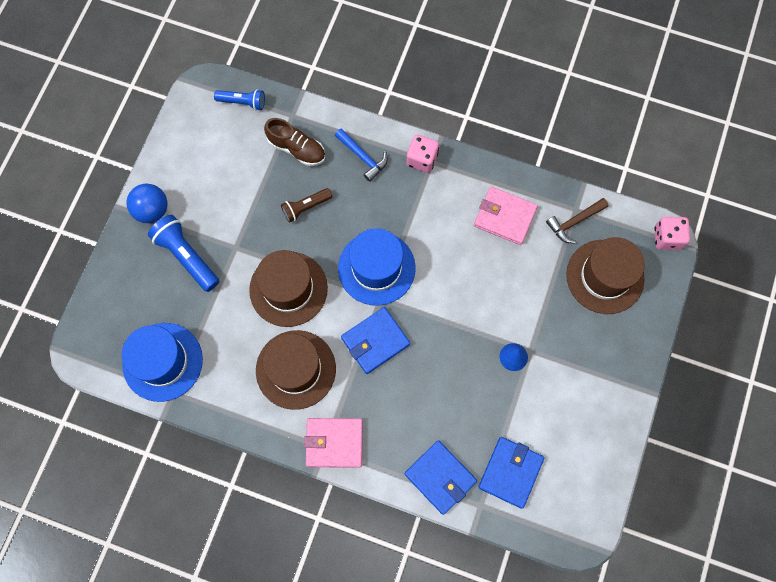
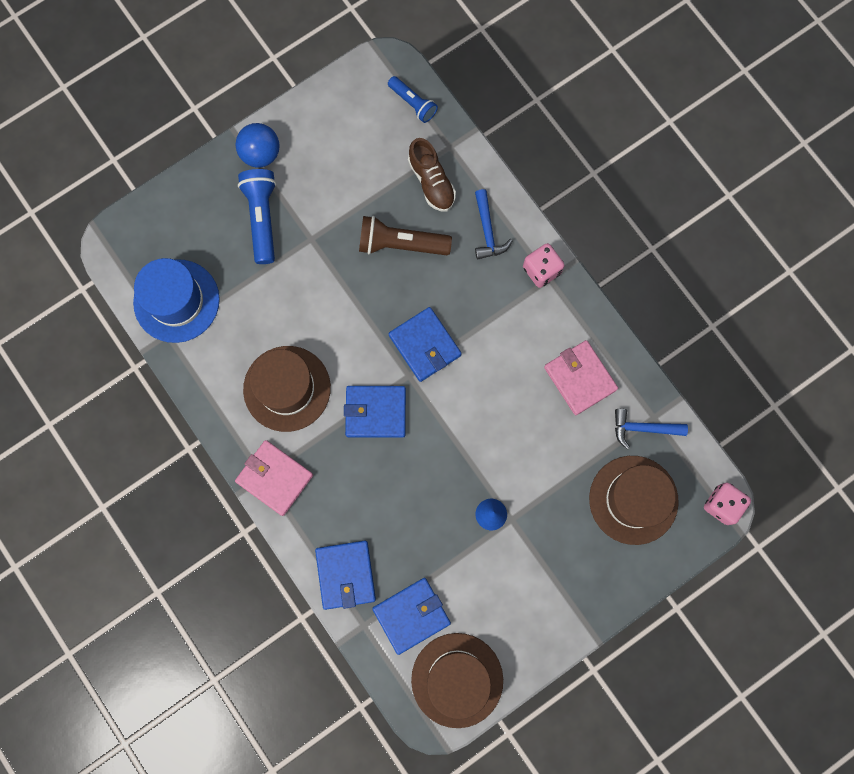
camera: 35 degrees right, 5 degrees up
(288, 289) = (331, 310): brown hat -> brown hat (457, 680)
(306, 207) = (400, 244): brown flashlight -> brown flashlight, size x1.59
(376, 268) = (425, 345): blue hat -> blue wallet
(574, 222) = (643, 428): brown hammer -> blue hammer

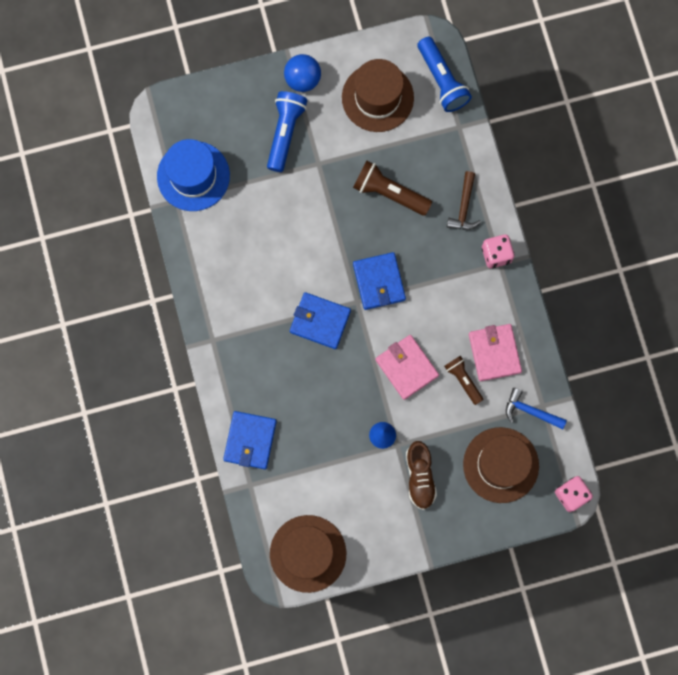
camera: 20 degrees right, 0 degrees up
(274, 478) = (221, 345): pink wallet -> pink wallet (406, 367)
(287, 388) = (256, 277): brown hat -> brown hat (377, 97)
(411, 615) = (290, 490): blue wallet -> none
(413, 103) = (441, 80): blue flashlight -> blue flashlight, size x1.59
(431, 182) = (433, 151): brown shoe -> brown shoe (420, 477)
(487, 231) = (464, 207): blue hammer -> brown hammer
(557, 420) = (463, 380): none -> brown flashlight

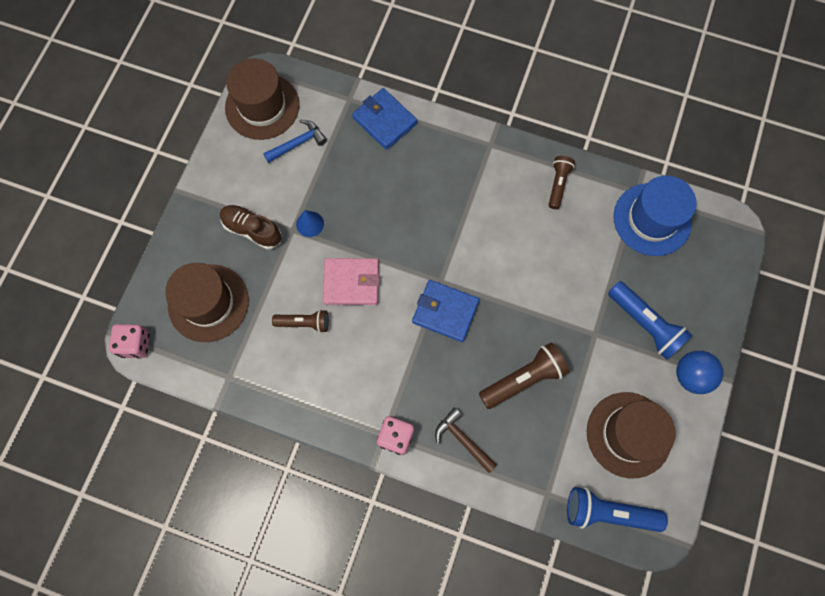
camera: 125 degrees right, 5 degrees down
(212, 264) = (558, 184): none -> brown flashlight
(320, 321) = (445, 238): blue wallet -> none
(494, 353) = (307, 368): pink wallet -> none
(530, 411) = (232, 362): blue hammer -> blue hammer (298, 143)

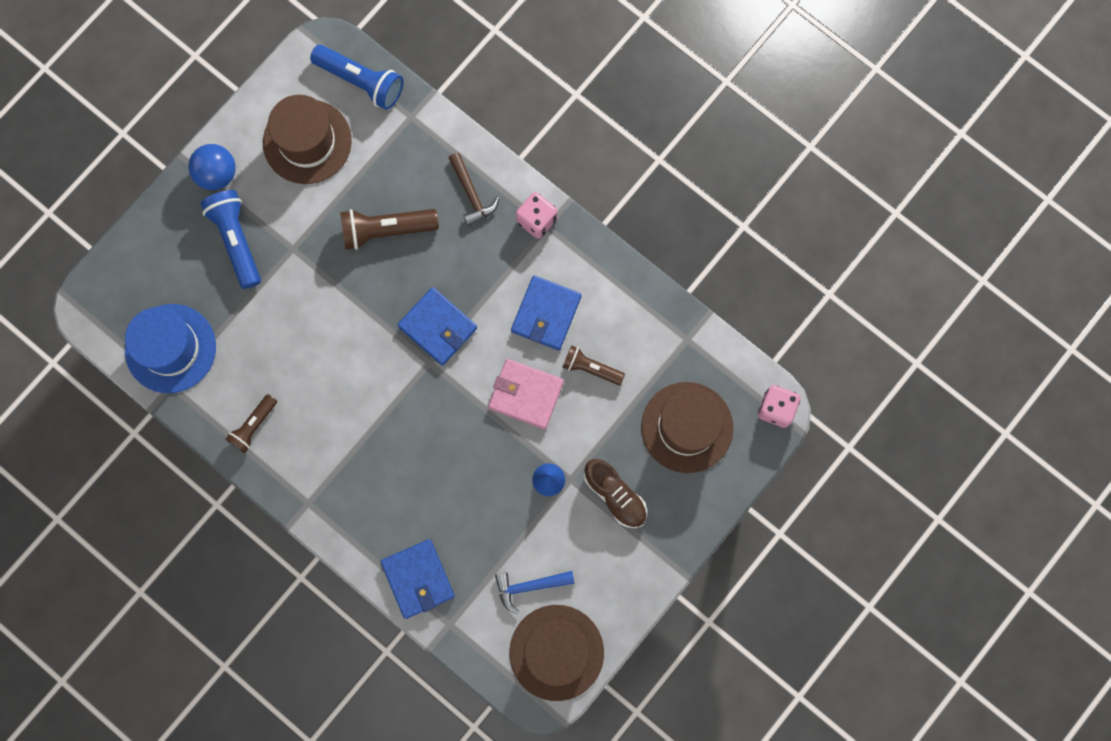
camera: 160 degrees left, 5 degrees up
(358, 355) = (546, 314): none -> blue wallet

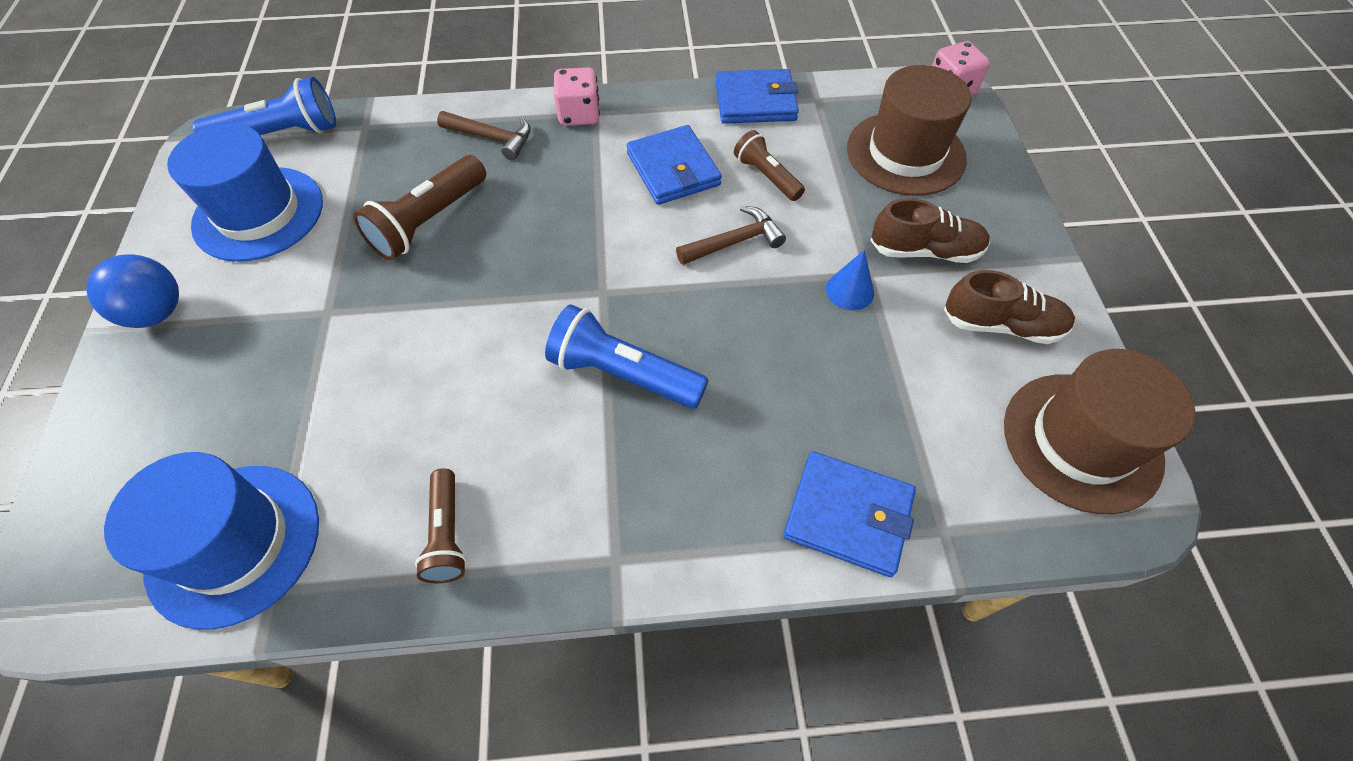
camera: 45 degrees left, 20 degrees down
(236, 240) = (240, 355): blue flashlight -> blue flashlight (623, 373)
(307, 142) = (258, 213): brown hat -> blue hat
(438, 327) = (577, 257): blue wallet -> blue wallet (755, 101)
(525, 395) = (735, 241): pink wallet -> brown hammer
(529, 586) = (966, 403): blue hammer -> none
(591, 368) = (767, 176): brown flashlight -> brown flashlight turned 75 degrees clockwise
(597, 569) = (1001, 325): none -> brown shoe

